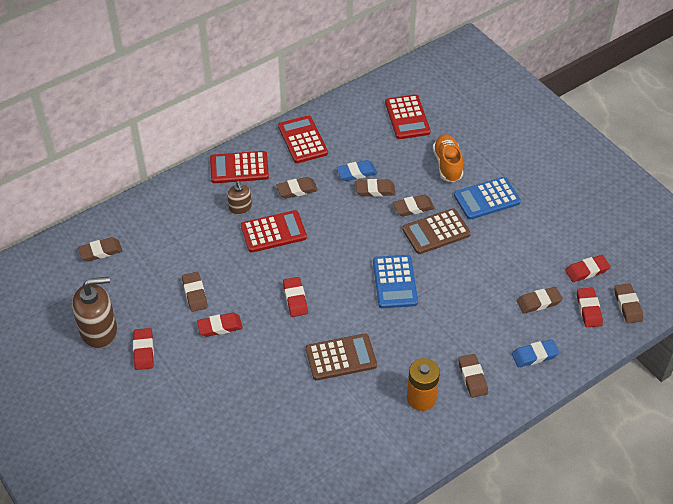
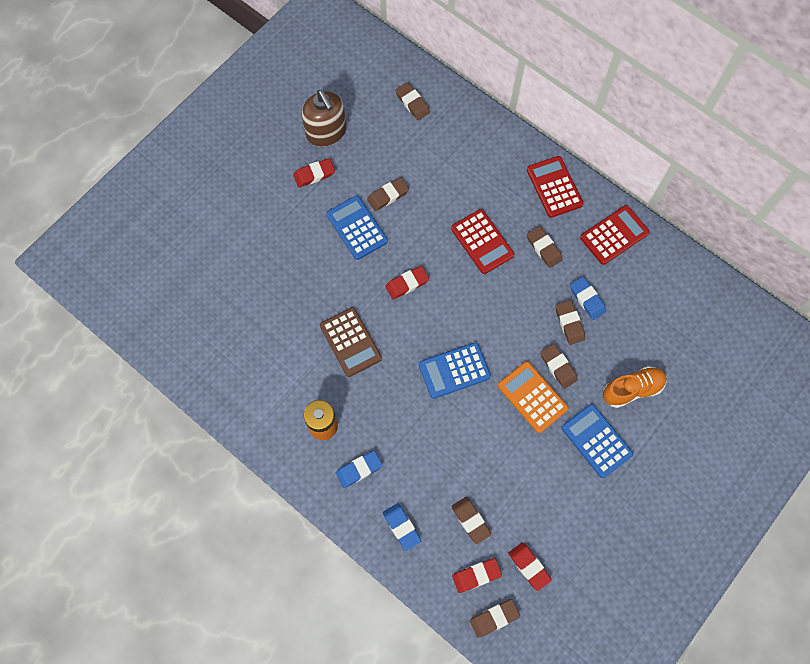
camera: 75 degrees right, 20 degrees up
(220, 326) = (357, 228): red eraser -> blue calculator
(240, 208) = (503, 203): brown soap dispenser -> none
(407, 117) = (687, 332): red calculator -> none
(436, 232) = (532, 397): brown calculator -> orange calculator
(472, 377) = (359, 470): brown eraser -> blue eraser

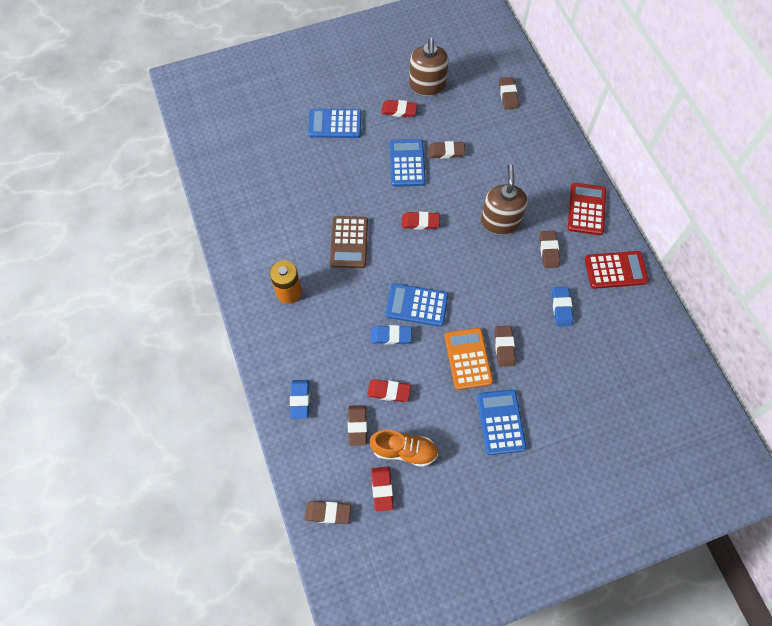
camera: 30 degrees right, 5 degrees down
(258, 222) = (335, 124): none -> blue calculator
(359, 470) = (295, 339): blue eraser -> blue eraser (391, 336)
(476, 575) = (335, 471): red eraser -> red eraser (389, 391)
(482, 242) = (500, 221): red calculator -> brown soap dispenser
(569, 323) = (534, 318): brown eraser -> none
(632, 389) = (557, 398): orange shoe -> orange shoe (404, 450)

